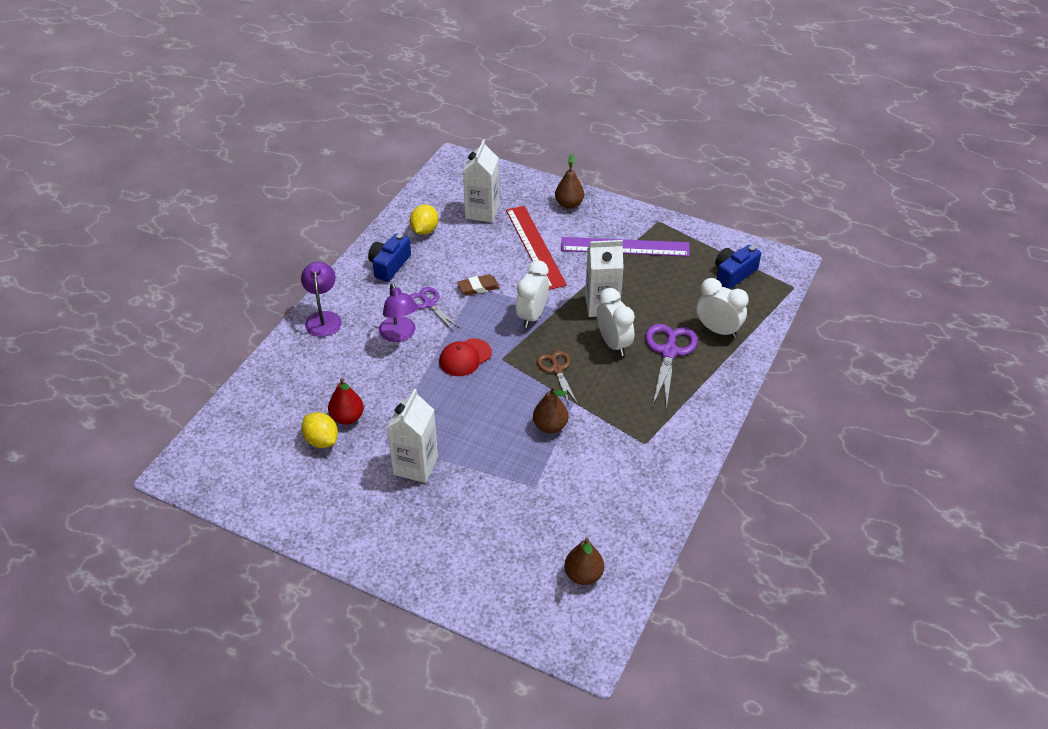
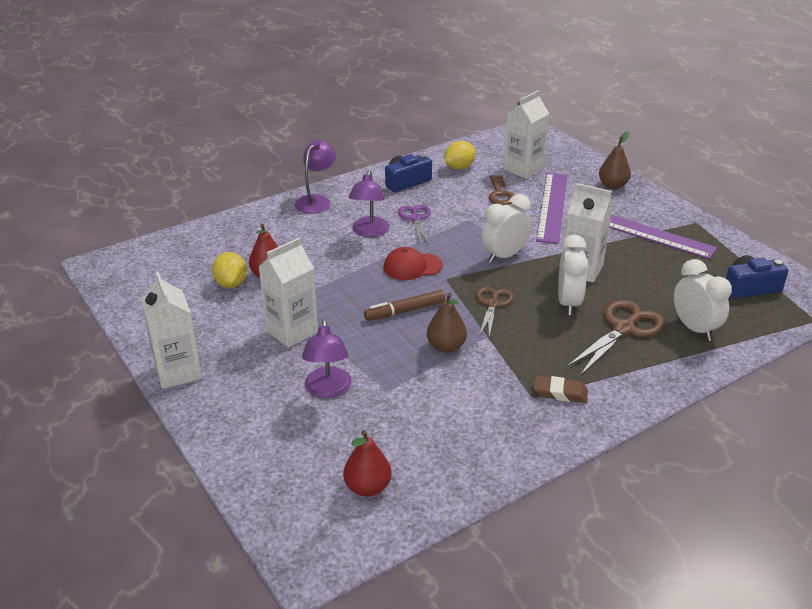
camera: 30 degrees right, 10 degrees down
(352, 547) = (178, 372): none -> white carton
(478, 287) = (471, 220): brown eraser -> brown eraser (560, 393)
(482, 248) = (500, 194): none -> brown key
(489, 507) = (328, 390): none -> purple lamp
(493, 405) = (405, 311): none -> brown marker
(535, 246) = (552, 207): red ruler -> purple ruler
(583, 575) = (368, 487): brown pear -> red pear
(669, 352) = (623, 329): purple scissors -> brown scissors

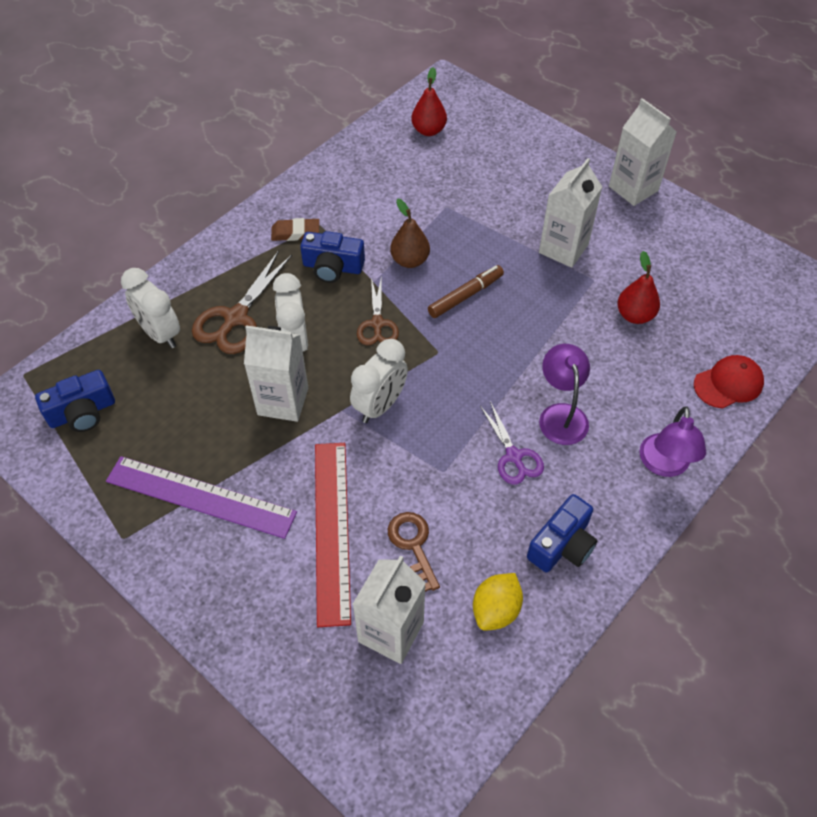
camera: 165 degrees right, 20 degrees up
(231, 283) = (664, 295): yellow lemon -> none
(328, 390) = (496, 197): purple lamp -> none
(412, 266) = (483, 363): red cap -> red cap (728, 383)
(525, 354) = (332, 267): none -> blue camera
(552, 207) = (331, 530): purple ruler -> red ruler
(612, 186) = (241, 614): brown pear -> none

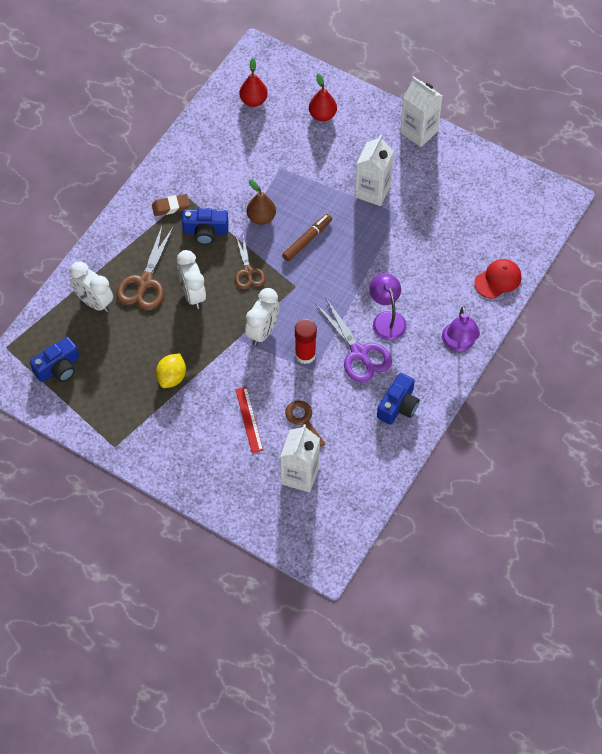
camera: 10 degrees left, 5 degrees up
(200, 497) = (157, 412): purple ruler -> none
(283, 401) = (195, 339): white carton -> none
(331, 530) = (249, 419): red ruler -> red ruler, size x0.56
(434, 447) = (305, 355): none -> red glue stick
(496, 610) = (362, 452): yellow lemon -> yellow lemon (172, 377)
(514, 456) = (359, 353): purple scissors -> purple scissors, size x1.56
(634, 315) = (429, 237): red pear -> red pear (322, 115)

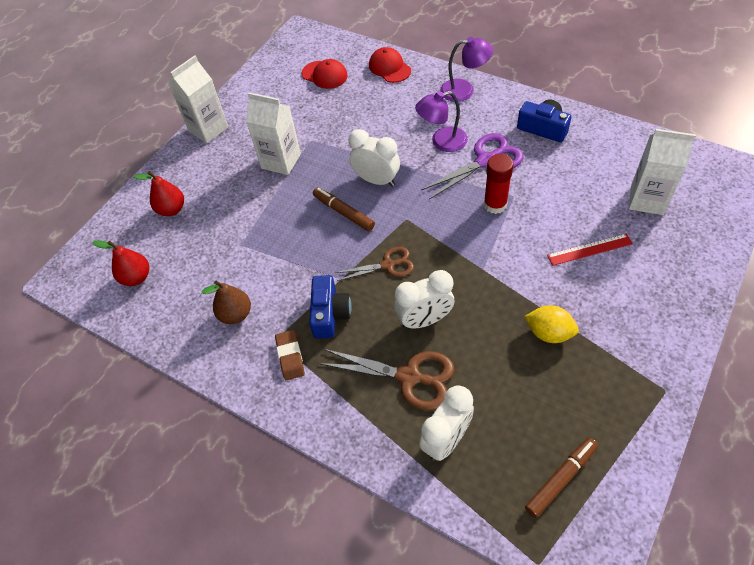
camera: 85 degrees left, 5 degrees down
(58, 368) = (560, 478): blue camera -> brown marker
(261, 217) = (311, 257): brown pear -> brown pear (236, 314)
(262, 331) = (470, 245): white clock -> white clock (376, 180)
(303, 421) = (579, 201): brown key -> none
(490, 223) = (324, 75): none -> red cap

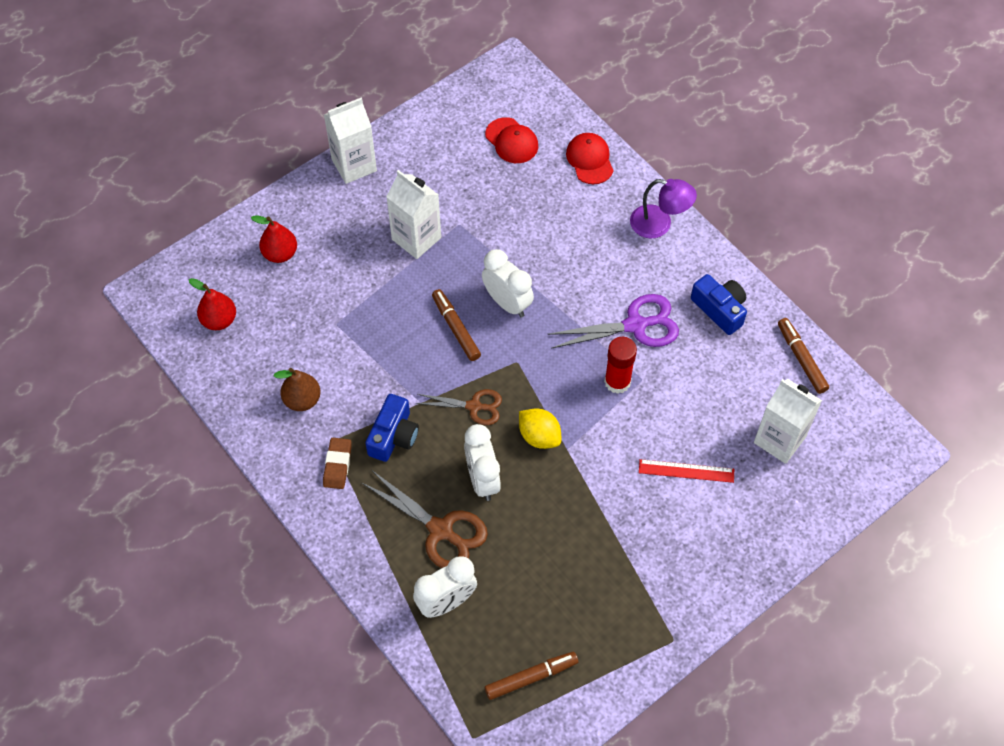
camera: 15 degrees right, 5 degrees up
(424, 320) = (482, 479): white clock -> white clock turned 75 degrees clockwise
(442, 142) = (600, 283): purple lamp -> none
(549, 333) = (596, 540): yellow lemon -> yellow lemon (539, 436)
(625, 139) = (801, 359): none -> brown marker

